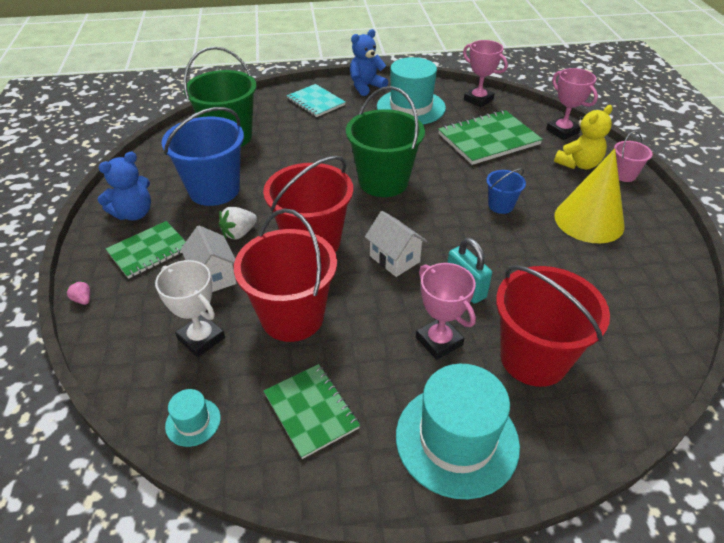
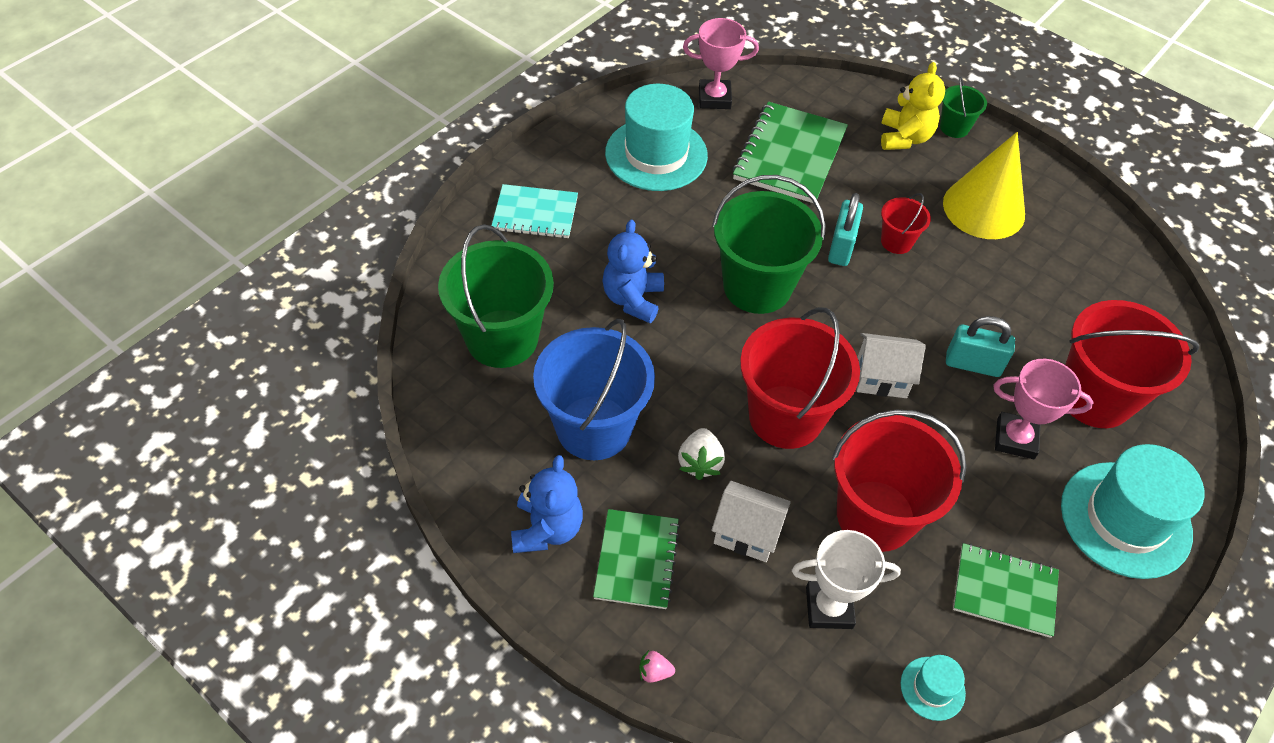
camera: 45 degrees left, 10 degrees up
(366, 86) = (564, 150): blue teddy bear -> blue teddy bear (633, 299)
(460, 190) = (841, 247): none -> turquoise padlock
(500, 205) = (896, 242): blue bucket -> red bucket
(562, 131) = (845, 98): pink trophy -> none
(623, 175) = (954, 127): pink bucket -> green bucket

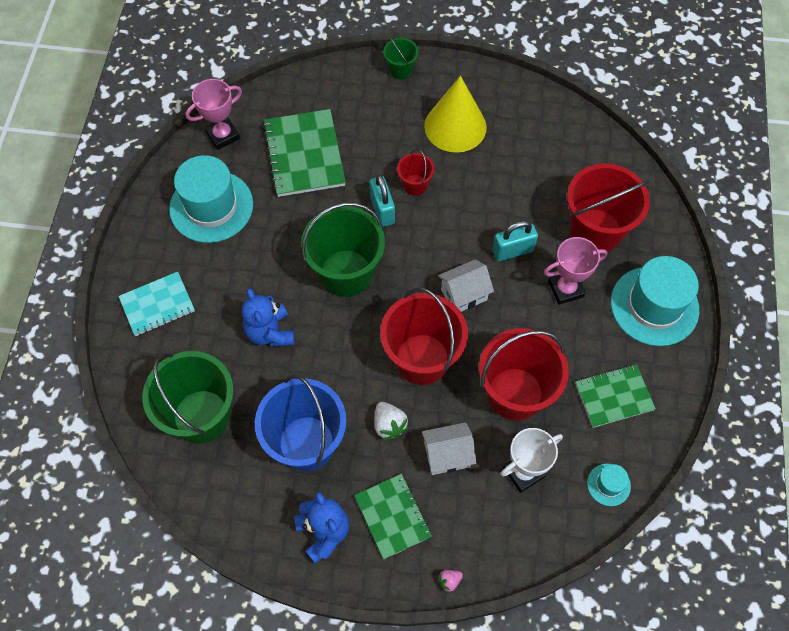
camera: 30 degrees left, 10 degrees up
(904, 138) = (372, 97): yellow teddy bear -> none

